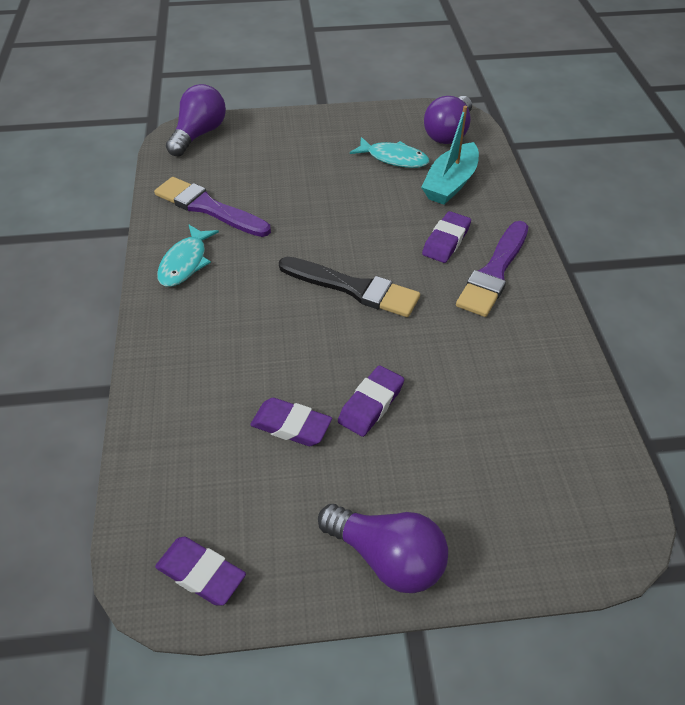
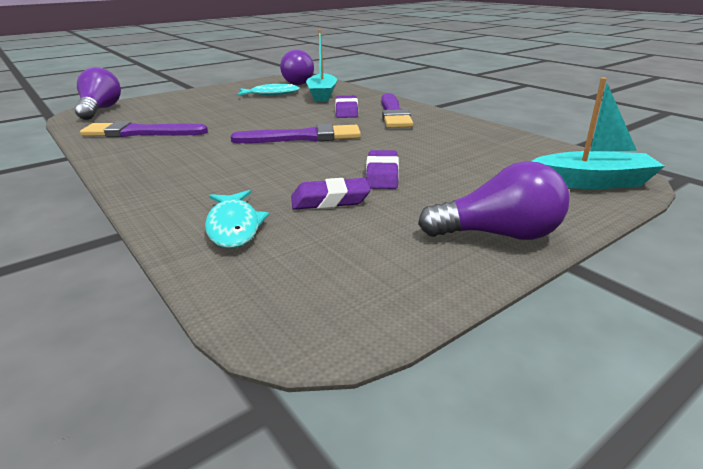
camera: 30 degrees left, 20 degrees down
(185, 262) = (141, 156): turquoise fish -> turquoise fish (234, 226)
(201, 574) = (346, 304): purple eraser -> none
(353, 288) = (303, 137): black brush -> purple brush
(570, 528) = (592, 182): none -> turquoise boat

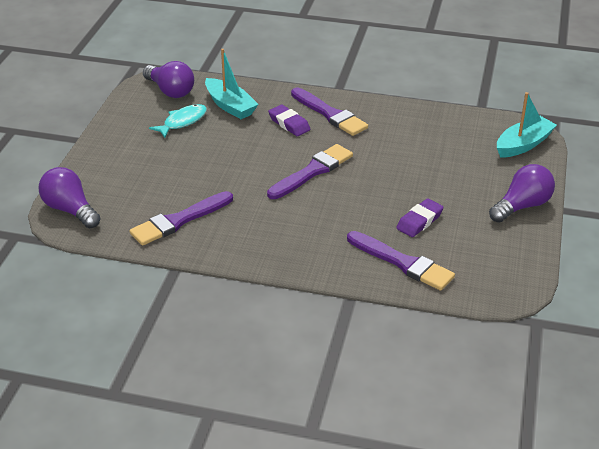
camera: 40 degrees left, 10 degrees up
(234, 226) = (403, 263): turquoise fish -> purple brush
(382, 175) = (416, 187): purple eraser -> none

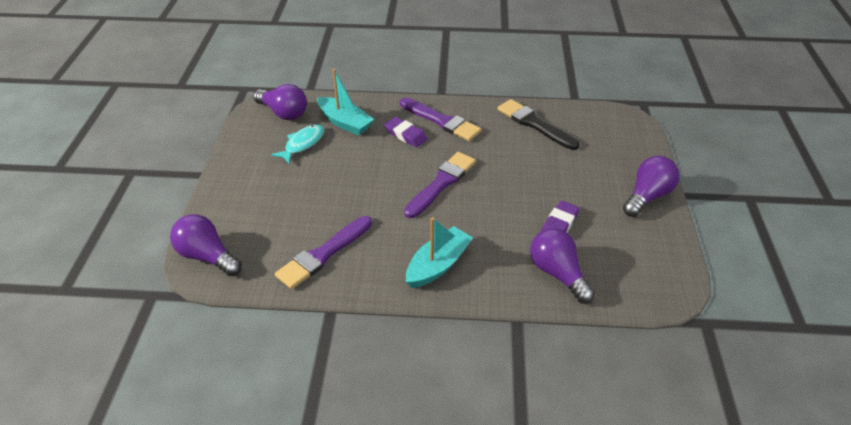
camera: 10 degrees left, 5 degrees up
(403, 263) = (557, 273): purple brush -> purple light bulb
(427, 127) = (534, 124): none -> black brush
(523, 145) = (626, 133): turquoise boat -> turquoise boat (438, 265)

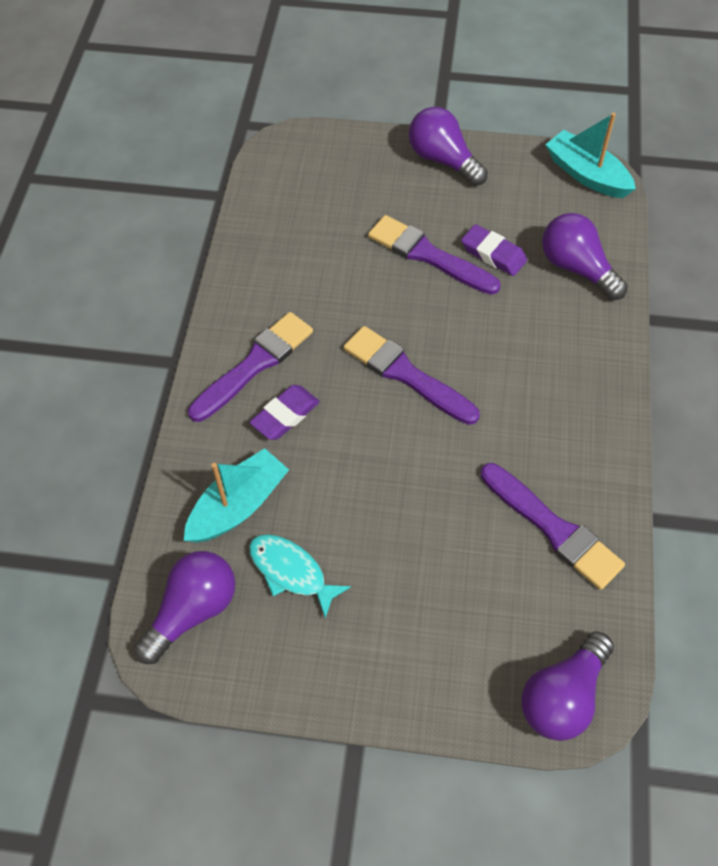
camera: 85 degrees left, 15 degrees up
(438, 265) = (568, 389): turquoise boat -> turquoise boat (586, 174)
(534, 124) = (279, 249): black brush -> none
(548, 191) = (428, 255): none -> purple brush
(557, 273) = (576, 268): purple light bulb -> purple light bulb turned 75 degrees clockwise

